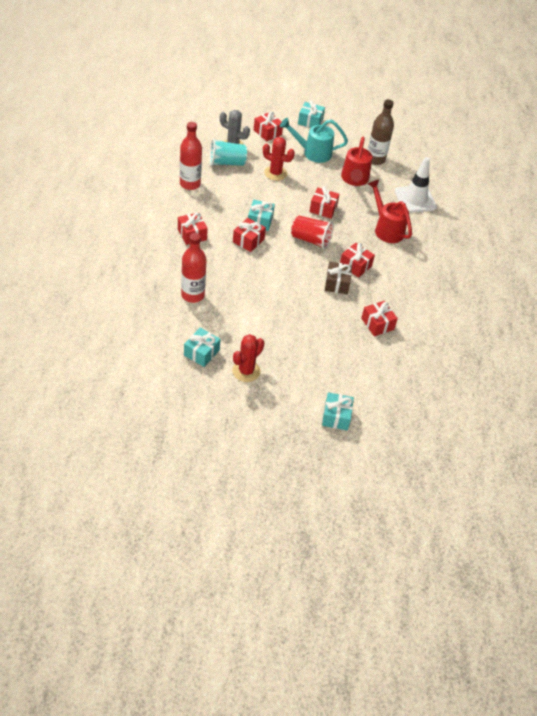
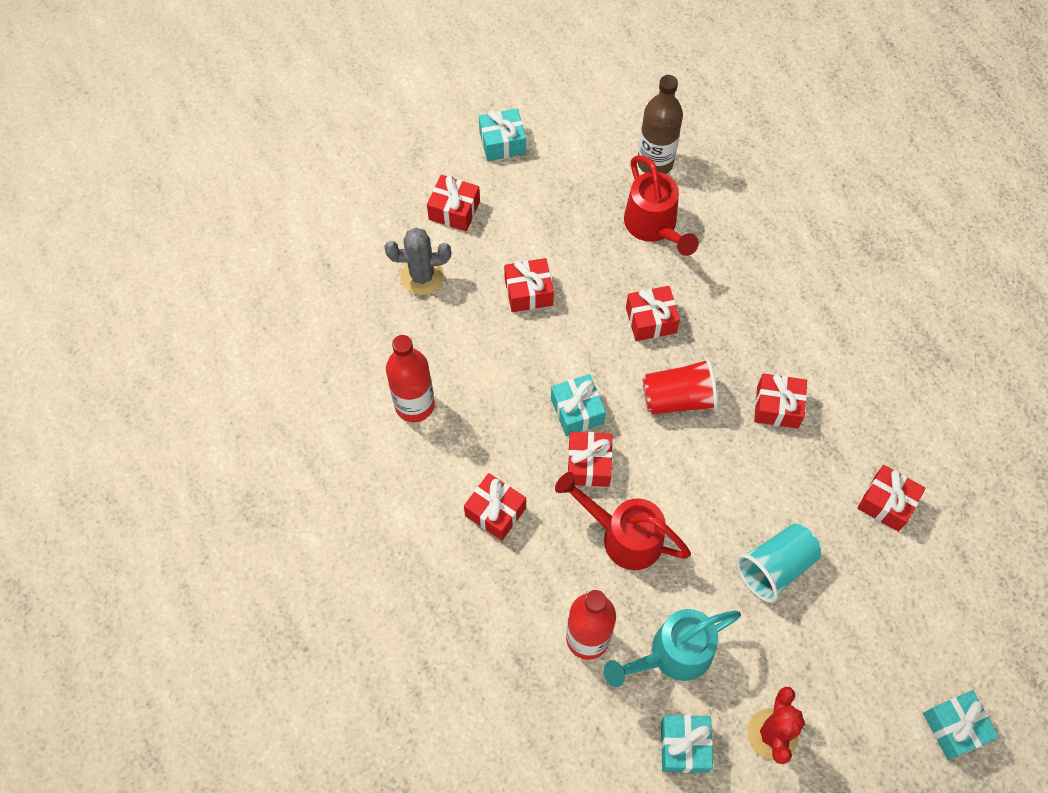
camera: 25 degrees left, 15 degrees up
(226, 163) = (438, 319): turquoise cup -> turquoise cup (775, 567)
(275, 173) = (528, 292): red cactus -> red gift
(313, 153) = (554, 210): turquoise watering can -> turquoise watering can (672, 654)
(337, 283) = (776, 462): brown gift -> none
(386, 229) = (769, 299): red watering can -> red watering can (624, 536)
(415, 199) = (768, 210): white traffic cone -> none

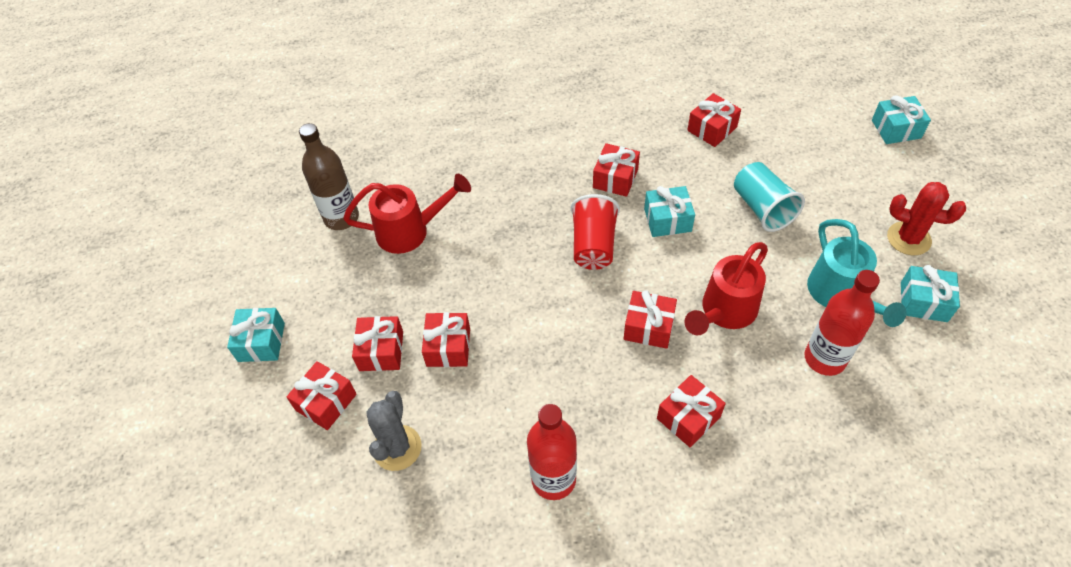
camera: 75 degrees left, 10 degrees down
(577, 411) = (590, 327): turquoise gift -> turquoise gift (667, 220)
(651, 320) = (508, 251): red gift -> red gift (381, 351)

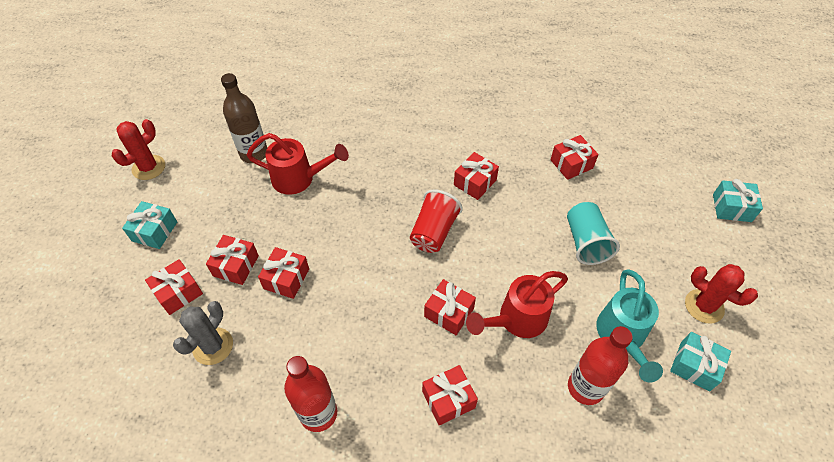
camera: 15 degrees right, 0 degrees up
(216, 270) = (149, 167): none -> red cactus
(667, 220) = (502, 228): turquoise gift -> none

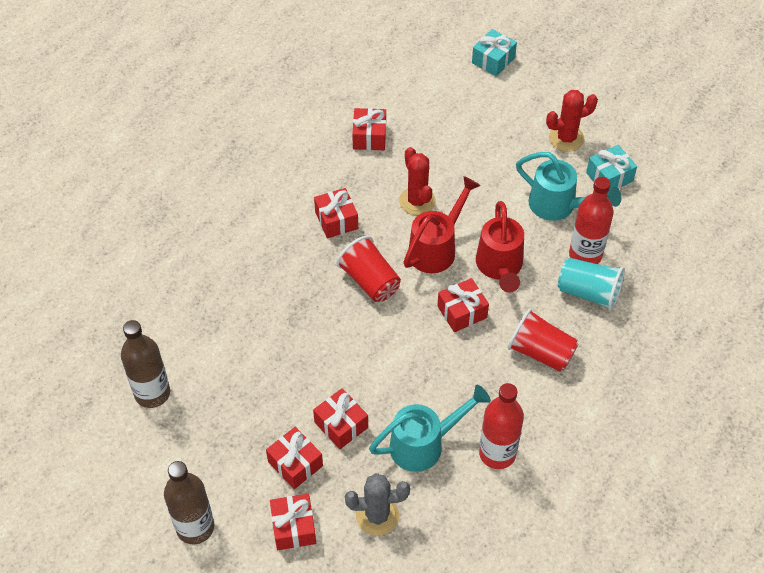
camera: 60 degrees left, 0 degrees up
(149, 167) = (92, 506): red cactus -> red cactus (417, 201)
(154, 231) = (195, 527): turquoise gift -> brown bottle
(213, 346) = (377, 515): grey cactus -> grey cactus turned 60 degrees counterclockwise
(298, 348) = (424, 444): none -> turquoise watering can
(299, 179) = (221, 365): red watering can -> red watering can (436, 248)
(448, 399) = (540, 352): red gift -> red cup
(585, 242) = (458, 177): turquoise cup -> turquoise cup (588, 293)

